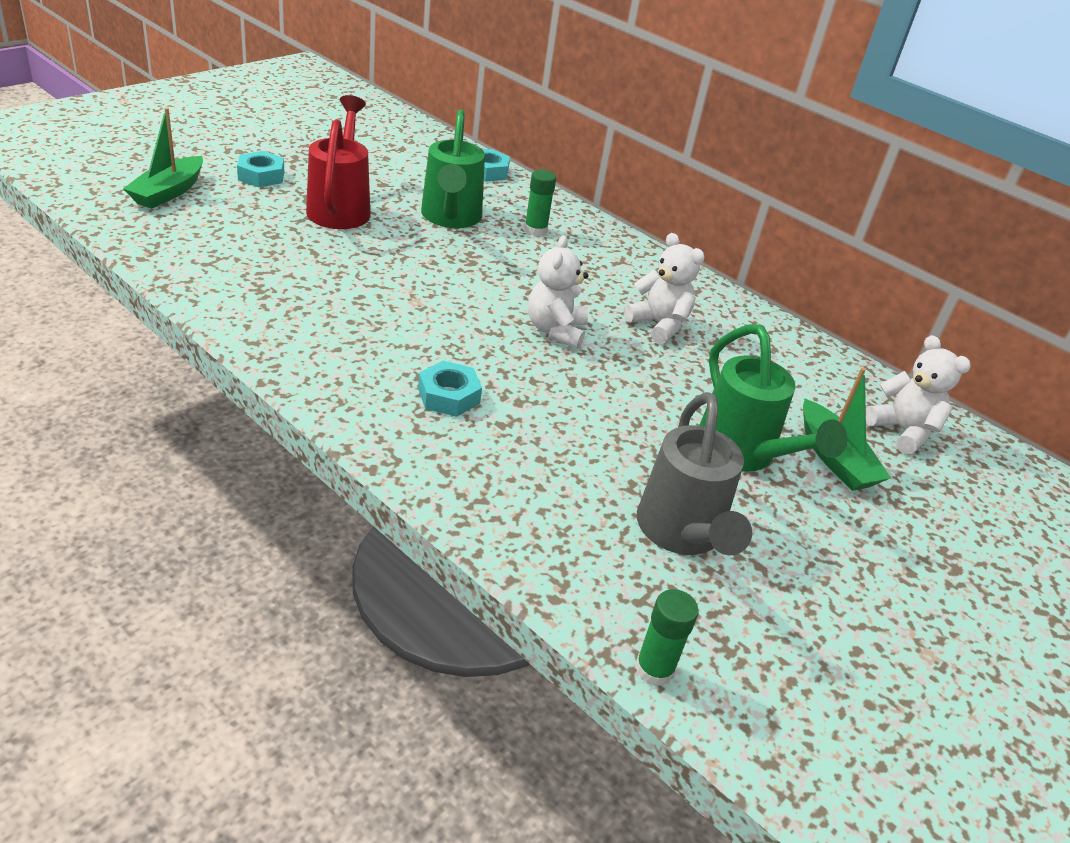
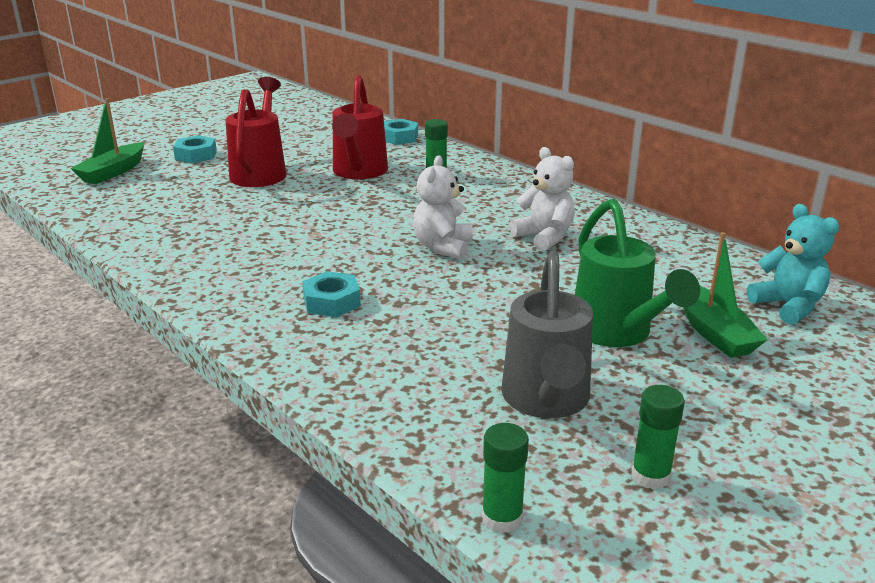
camera: 10 degrees right, 10 degrees down
(450, 218) = (358, 172): green watering can -> red watering can
(787, 625) = (650, 476): none -> green glue stick
(902, 431) = (788, 306): white teddy bear -> turquoise teddy bear

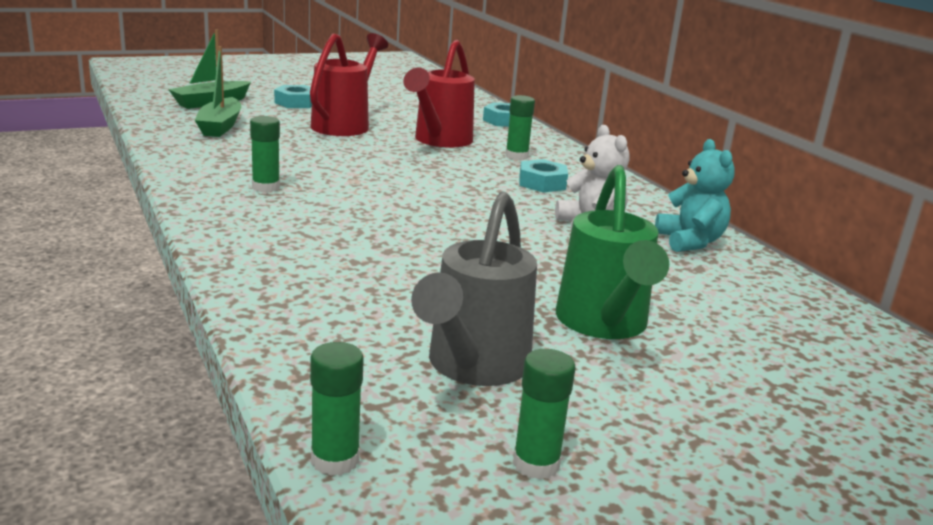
camera: 15 degrees right, 5 degrees down
(241, 260) = (266, 187): none -> green glue stick
(332, 302) = (322, 236): turquoise nut -> turquoise nut (542, 183)
(443, 247) = (474, 214): white teddy bear -> none
(714, 332) = (720, 348): green boat -> green boat (220, 126)
(788, 306) = (833, 343): turquoise teddy bear -> turquoise teddy bear (690, 242)

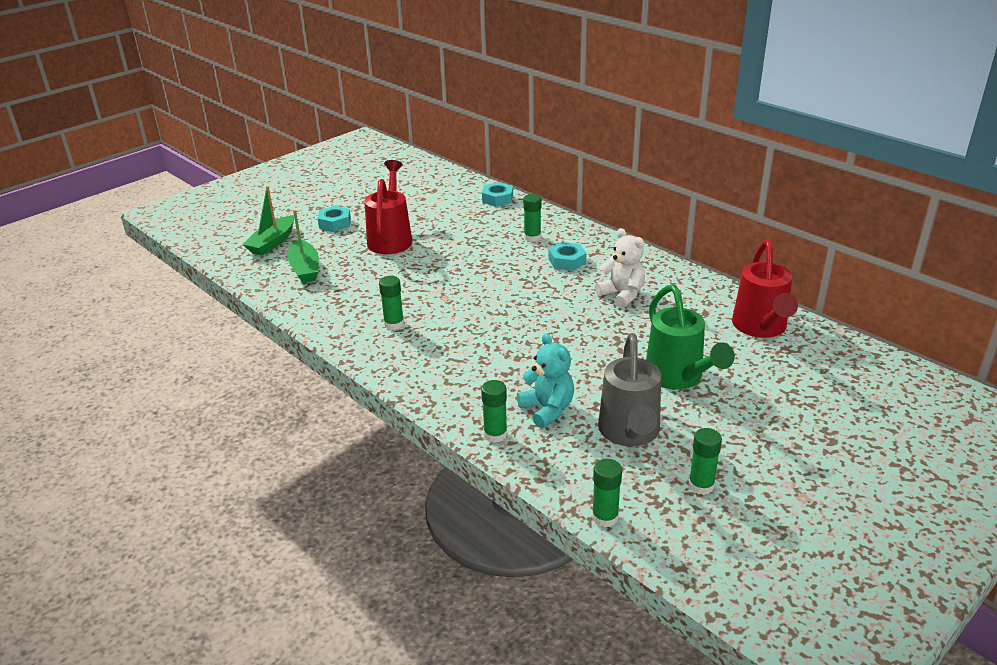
camera: 15 degrees left, 10 degrees up
(273, 317) = (495, 434): none -> green glue stick
(439, 141) = (470, 236): red watering can -> red watering can (761, 328)
(690, 242) = (688, 290): turquoise teddy bear -> turquoise teddy bear (547, 409)

